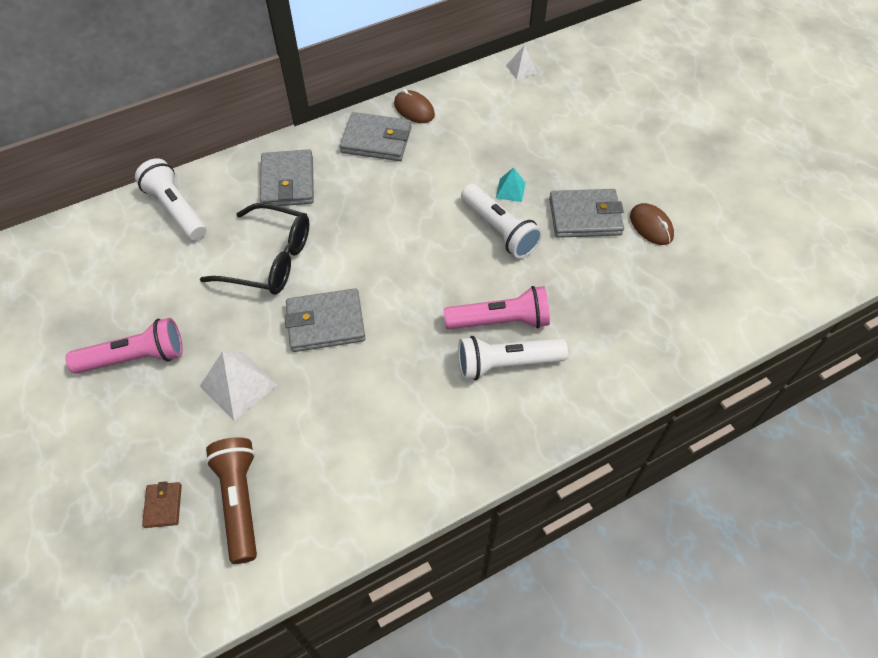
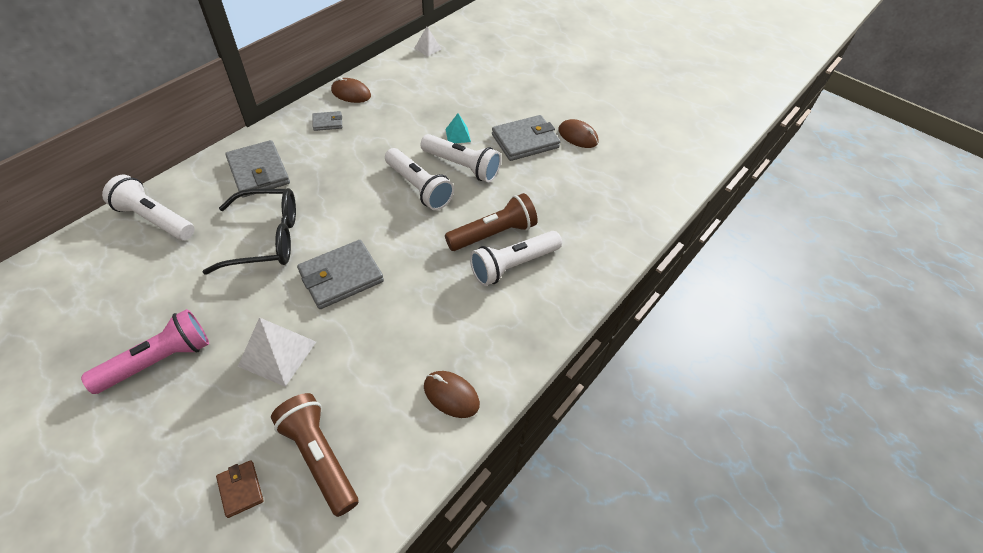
camera: 25 degrees left, 5 degrees down
(376, 140) = (327, 122): grey wallet -> grey wallet, size x0.51
(383, 484) = (451, 395): none -> brown mouse
(442, 243) = (418, 187): none -> white flashlight
(500, 321) = (493, 234): pink flashlight -> brown flashlight

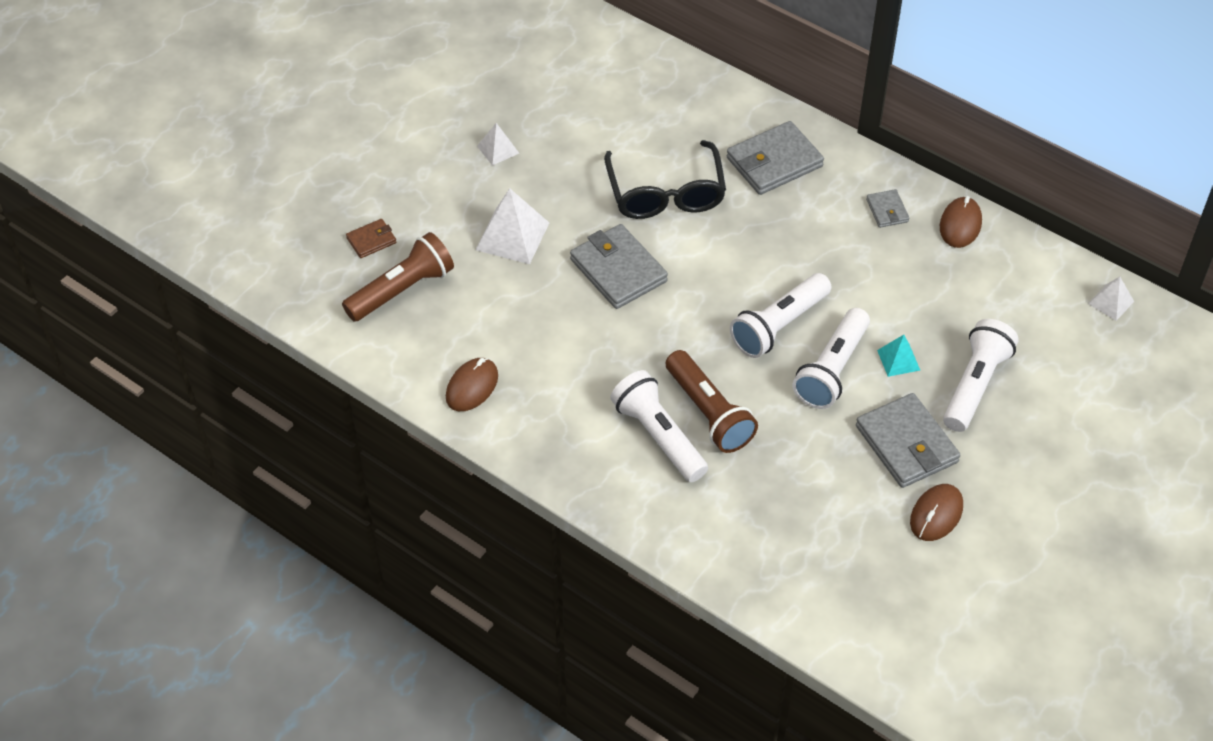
camera: 90 degrees right, 0 degrees up
(155, 219) = (679, 93): white flashlight -> white flashlight (975, 385)
(158, 361) = (498, 149): pink flashlight -> white pyramid

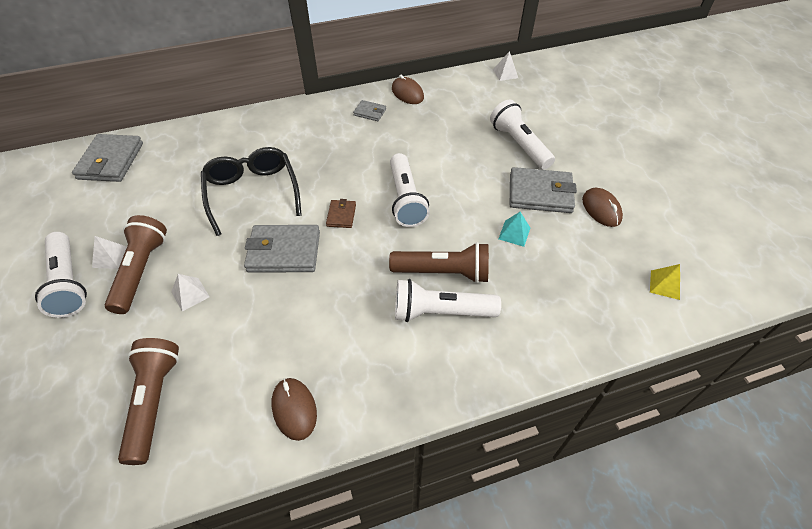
camera: 55 degrees left, 0 degrees up
(371, 240) = (83, 394): brown wallet -> brown wallet (341, 215)
(504, 183) = (141, 271): none -> brown flashlight
(512, 236) = (190, 294): white pyramid -> white pyramid, size x0.56
(666, 193) = (252, 193): black glasses -> black glasses turned 135 degrees counterclockwise
(774, 162) = (287, 135): grey wallet -> grey wallet (111, 161)
(832, 370) = (459, 194): white flashlight -> white flashlight (68, 282)
(868, 617) = (665, 284): none -> yellow pyramid
(898, 360) = (476, 164): turquoise pyramid -> turquoise pyramid (514, 233)

